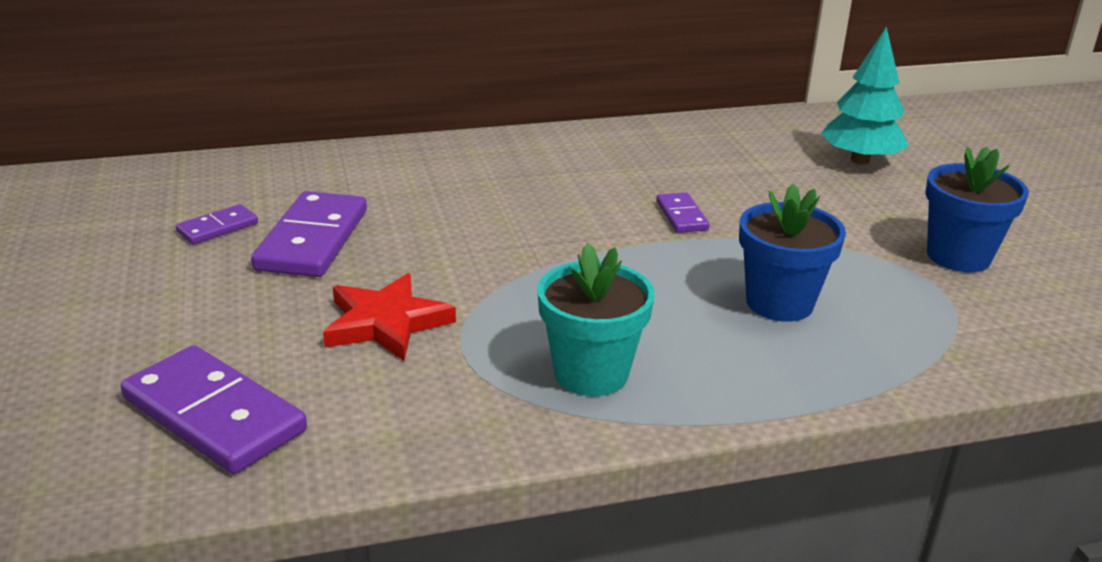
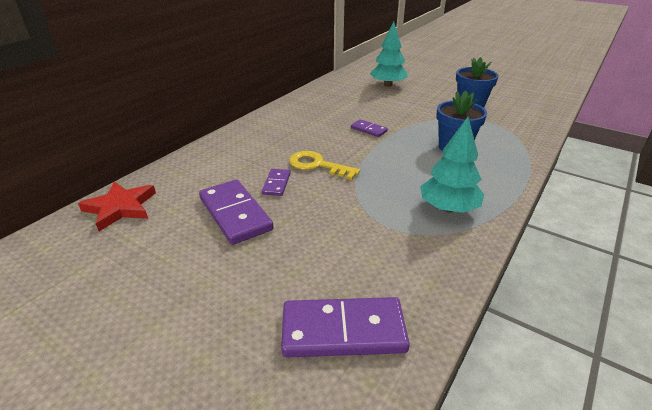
camera: 40 degrees left, 5 degrees up
(218, 228) = (170, 234): purple domino -> purple domino (276, 184)
(386, 323) = (339, 234): red star -> red star (120, 208)
(511, 231) = (318, 165): none -> yellow key
(591, 373) = (448, 208): turquoise flower pot -> turquoise tree

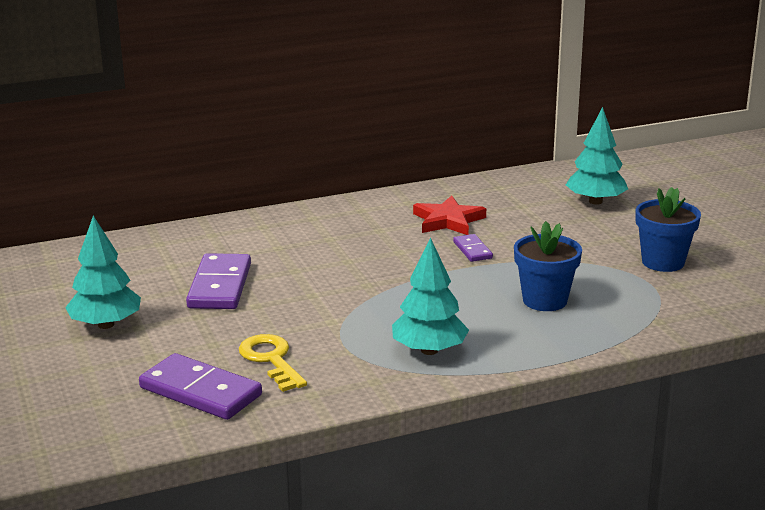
camera: 35 degrees right, 10 degrees down
(120, 208) = (132, 249): red star -> red star (448, 220)
(170, 295) = (106, 324): none -> turquoise tree
(276, 184) = (290, 273): purple domino -> none
(318, 165) = (356, 269): yellow key -> yellow key (271, 360)

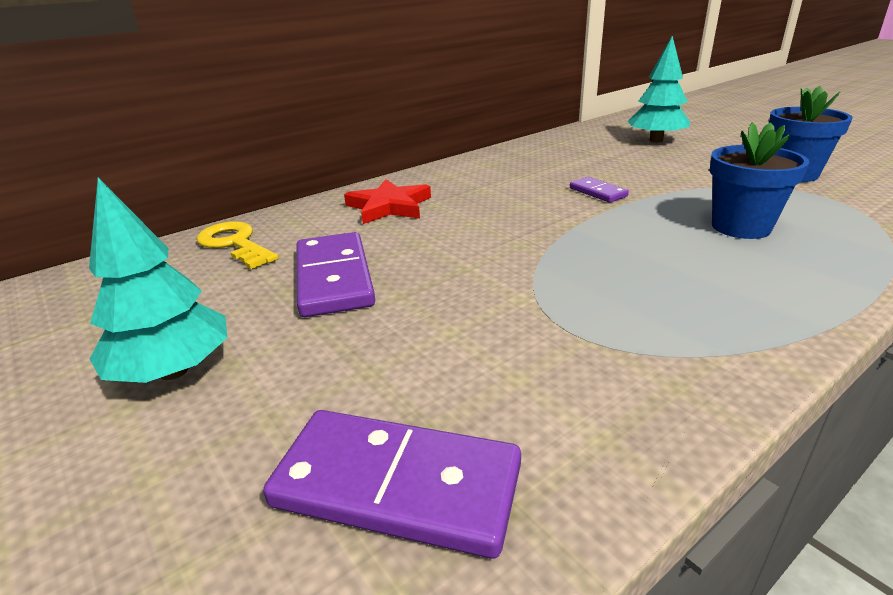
camera: 15 degrees left, 5 degrees up
(271, 360) = (482, 381): yellow key -> yellow key (235, 244)
(429, 350) = (694, 315): turquoise tree -> none
(448, 220) = (542, 172): red star -> red star (389, 206)

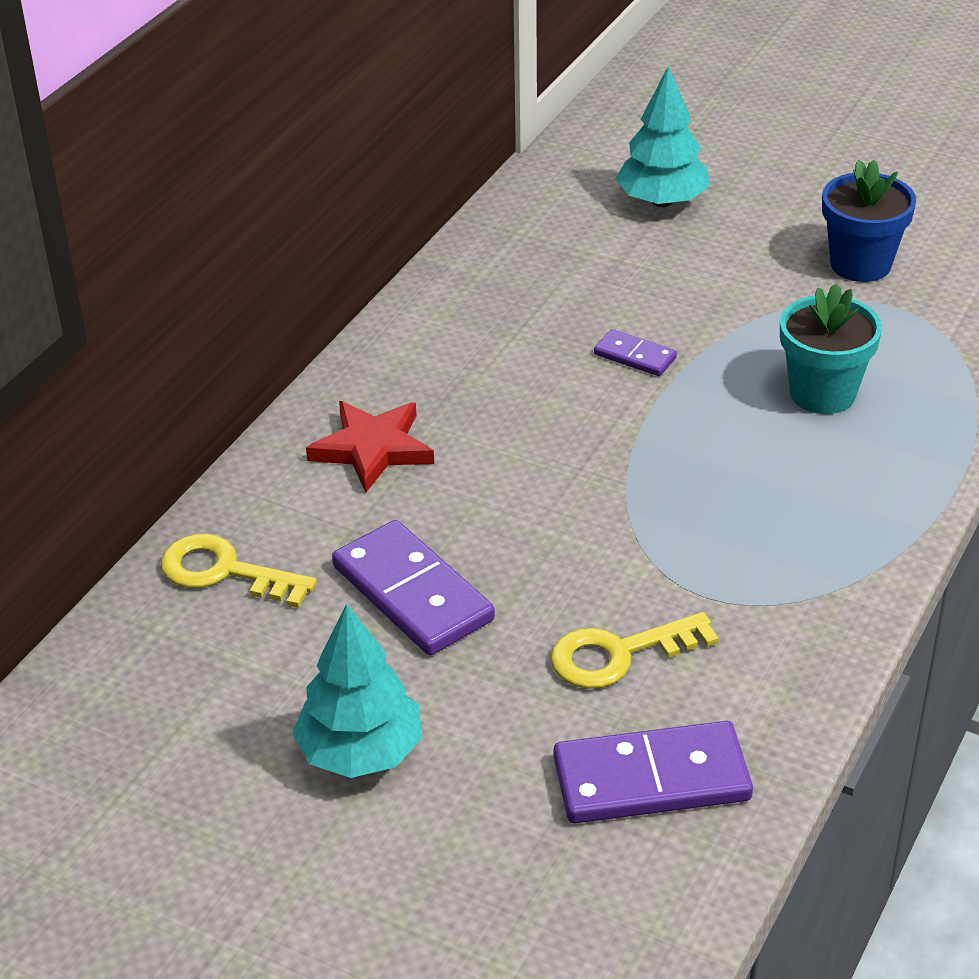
camera: 25 degrees left, 10 degrees up
(457, 355) = (620, 654): none -> yellow key
(741, 227) = (822, 393): blue flower pot -> turquoise flower pot

